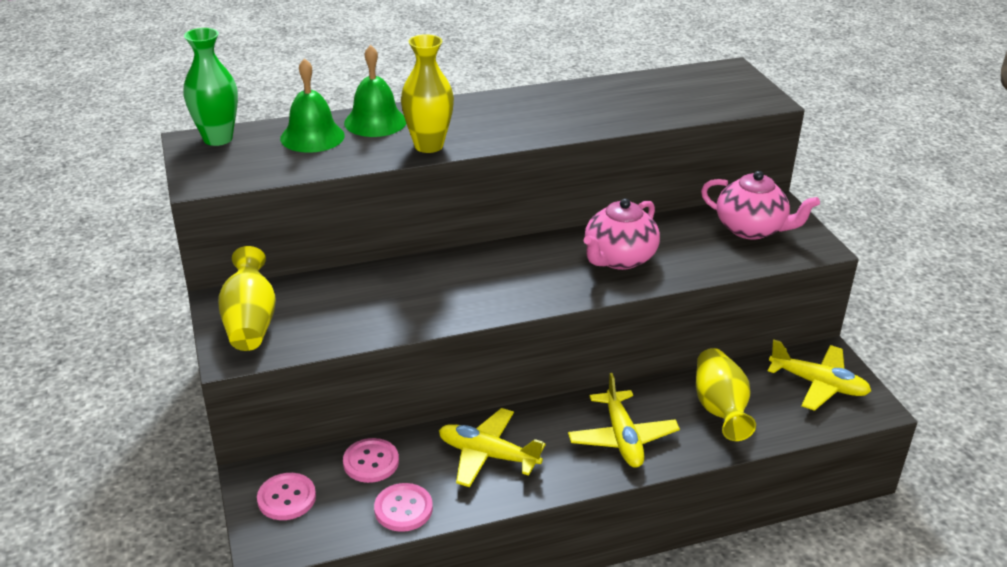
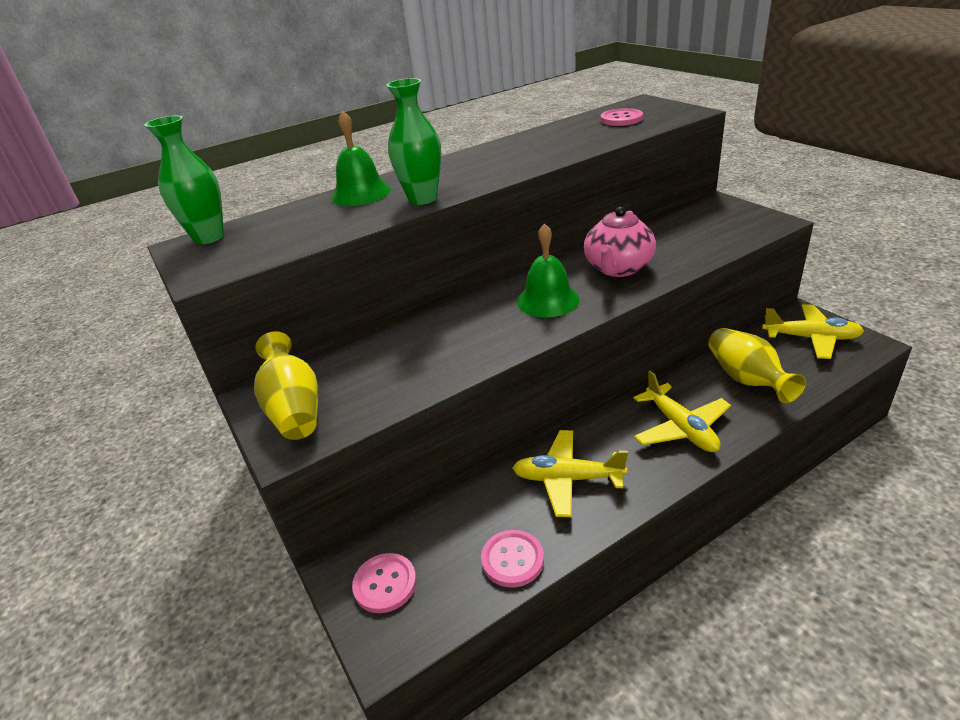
camera: 10 degrees left, 0 degrees up
(312, 136) = (305, 216): green bell -> green bell (548, 300)
(371, 462) = (456, 519): pink button -> pink button (621, 119)
(428, 146) = (422, 199): yellow vase -> green vase
(751, 229) = (710, 222): pink teapot -> none

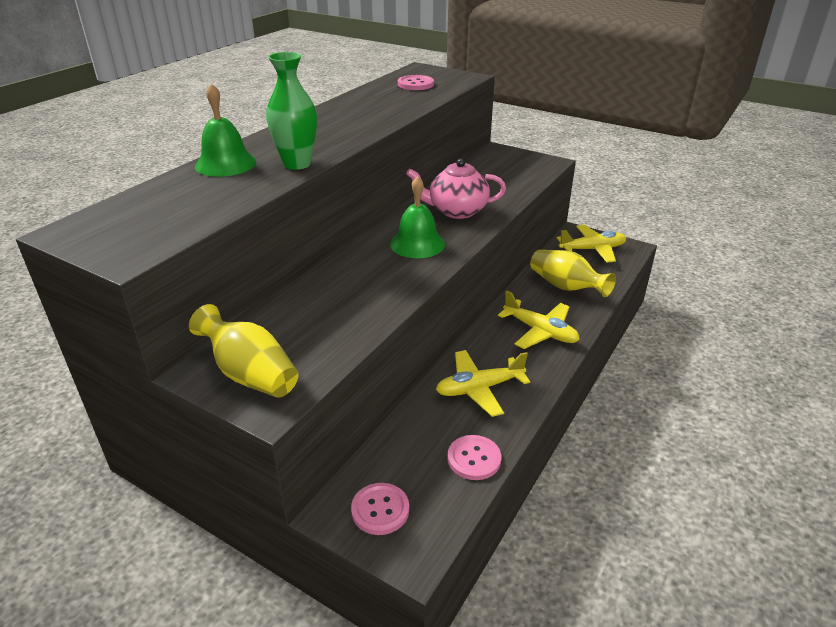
camera: 30 degrees left, 0 degrees up
(209, 237) = (91, 221): green vase -> none
(618, 268) = (456, 211): pink teapot -> pink teapot turned 90 degrees clockwise

